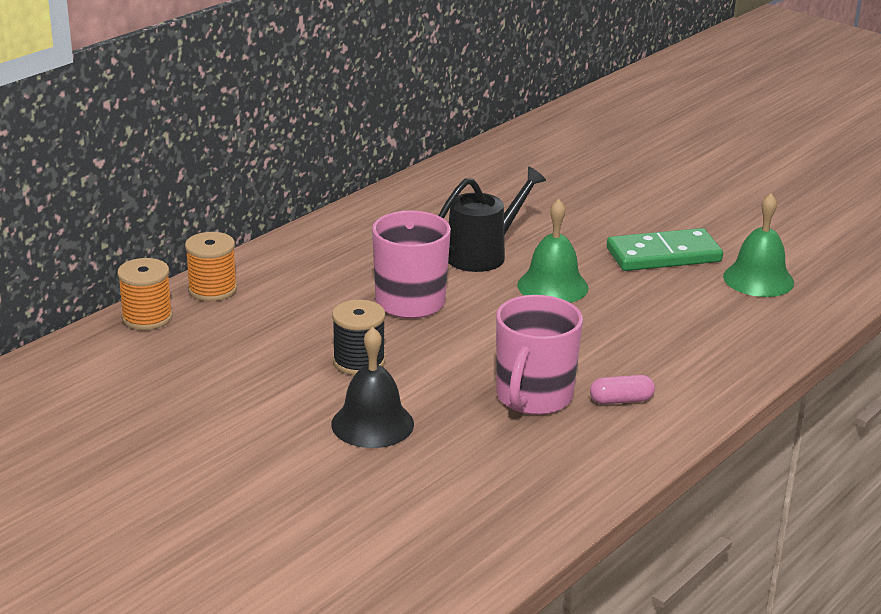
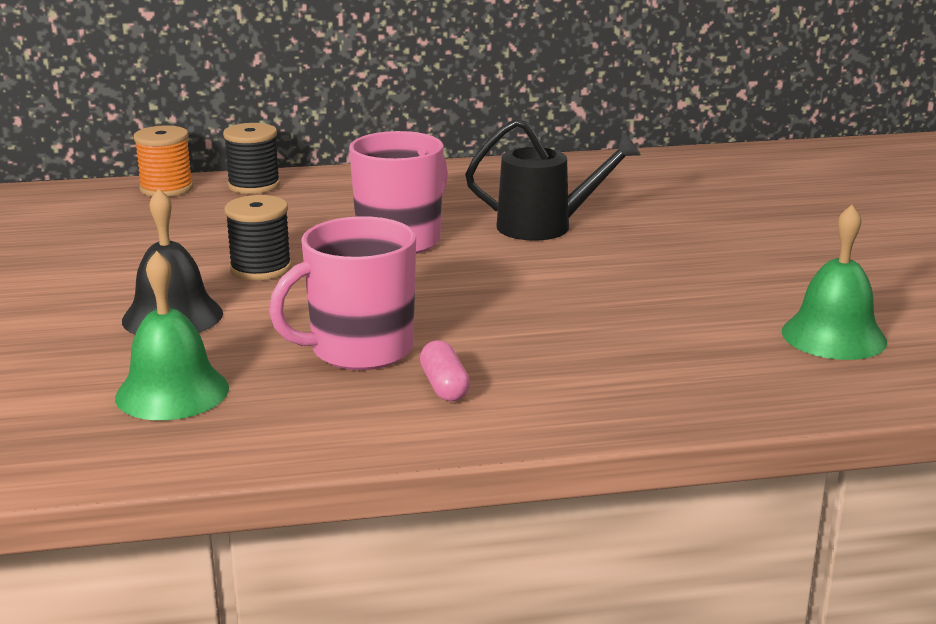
camera: 40 degrees right, 5 degrees down
(212, 290) = (254, 185): orange spool -> black spool
(552, 286) = (567, 270): green bell -> green bell (172, 392)
(621, 400) = (444, 386): pink capsule -> pink capsule turned 45 degrees clockwise
(663, 255) = (749, 281): green domino -> none

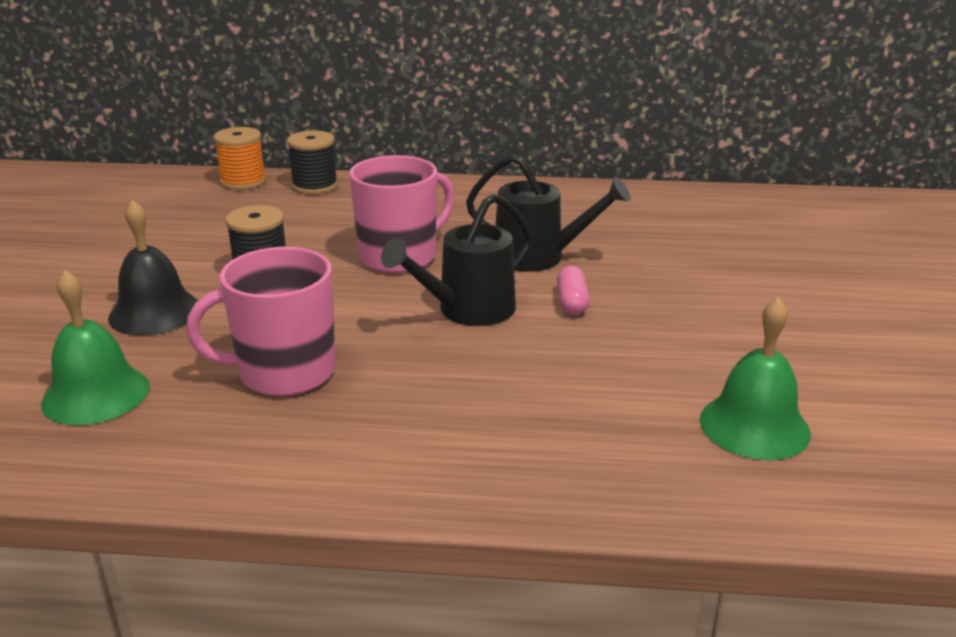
camera: 15 degrees right, 5 degrees up
(444, 386) = (332, 426): pink capsule -> pink capsule (572, 302)
(506, 279) = (467, 311): none -> black watering can

